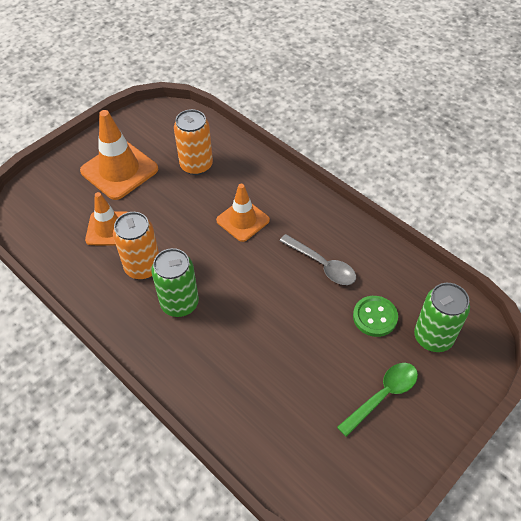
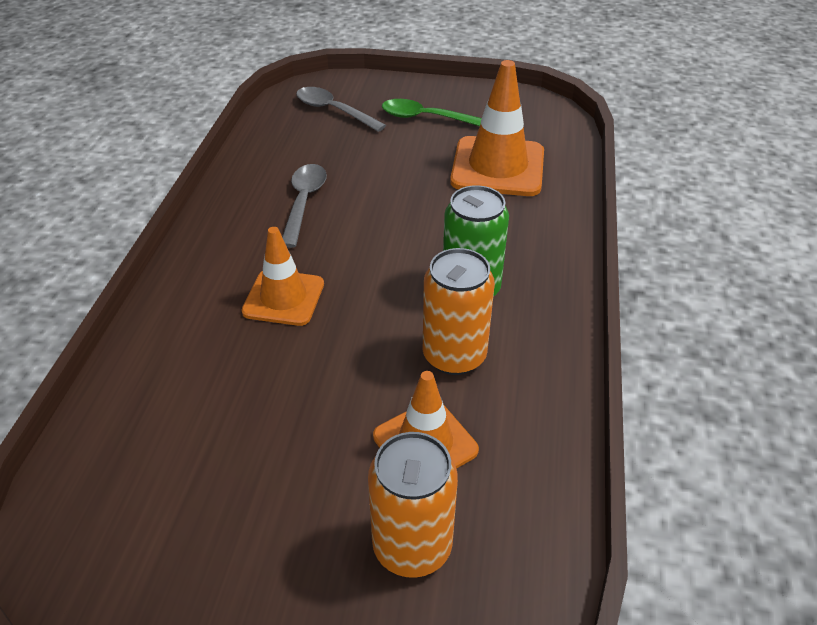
camera: 125 degrees left, 10 degrees down
(119, 170) = (283, 521): orange traffic cone -> orange traffic cone (497, 167)
(196, 165) = (198, 411): orange can -> orange can (412, 546)
(375, 317) = (343, 147): green button -> none
(433, 337) = (334, 111): green can -> grey spoon

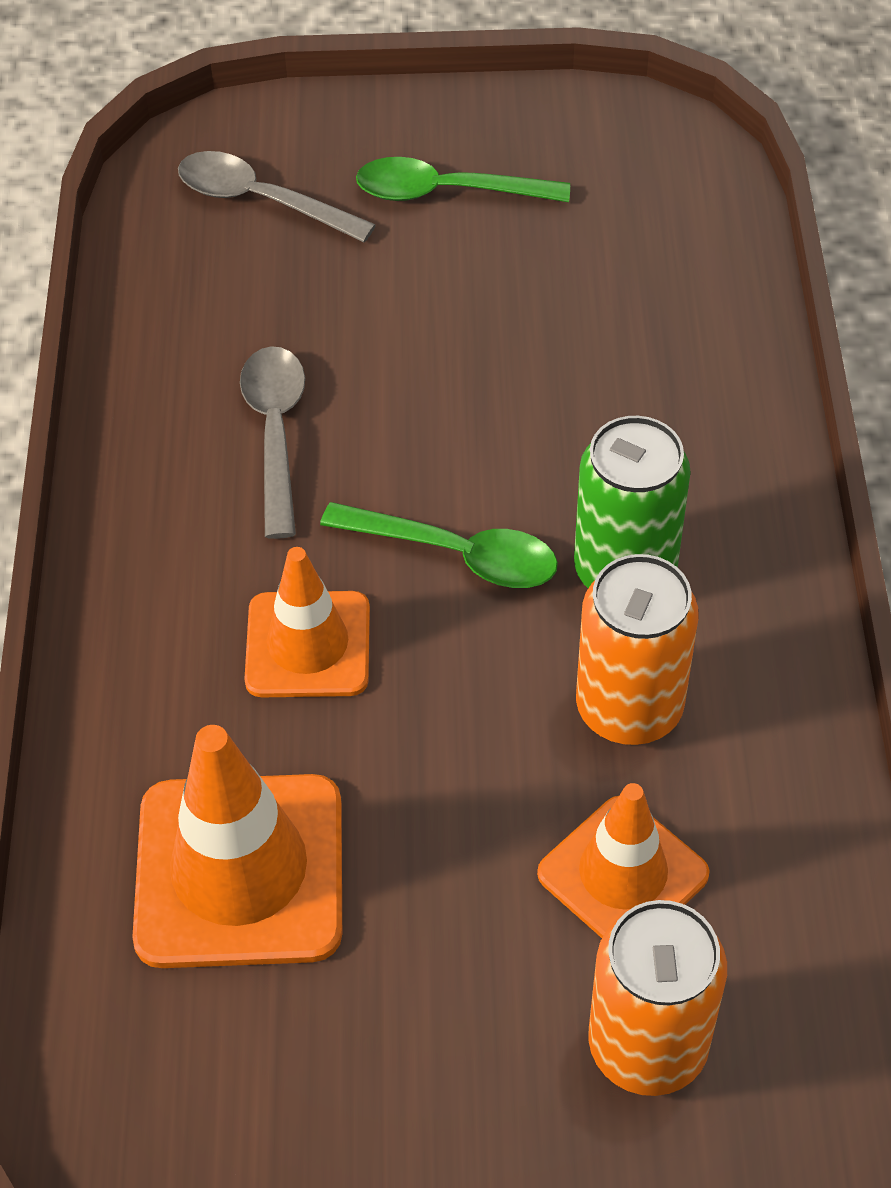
camera: 10 degrees left, 10 degrees up
(379, 268) = (455, 554): none -> green spoon
(497, 167) = (609, 293): orange traffic cone -> orange traffic cone (240, 871)

